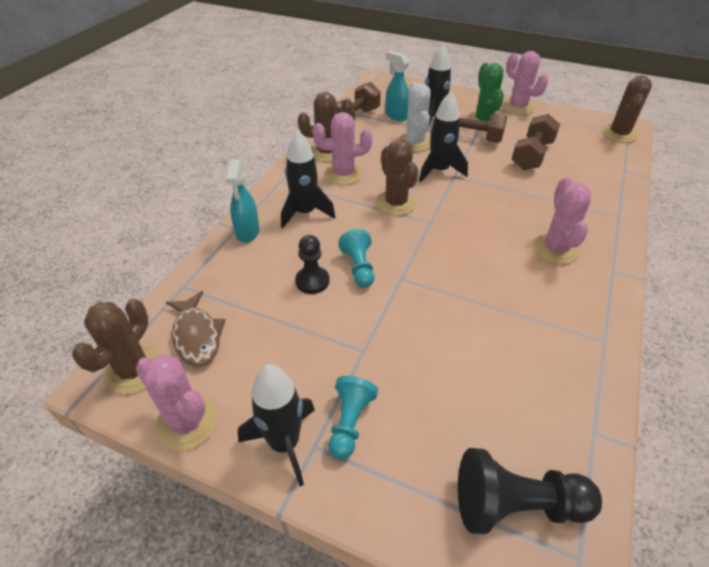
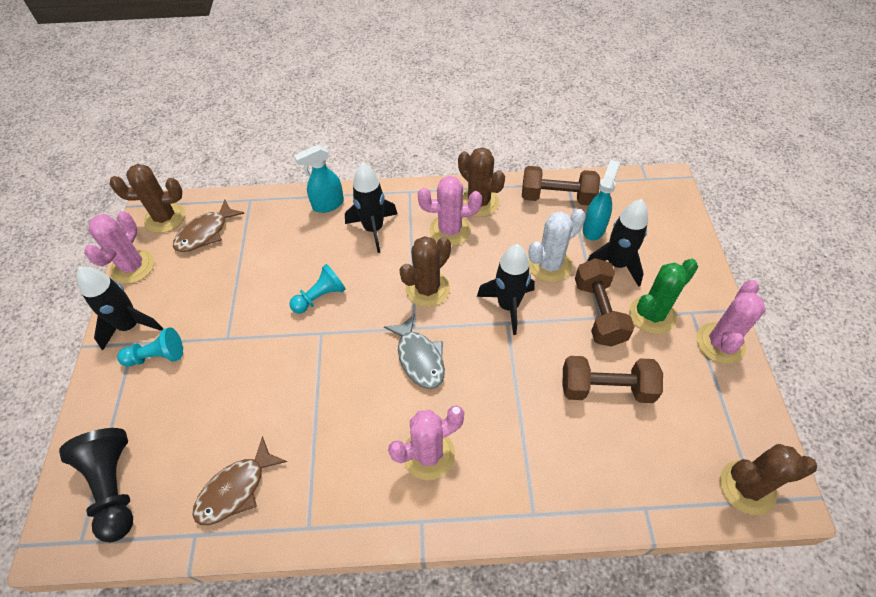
camera: 65 degrees right, 10 degrees up
(312, 281) = (289, 273): black pawn -> none
(343, 174) = (450, 230): pink cactus -> pink cactus turned 60 degrees counterclockwise
(463, 227) = (419, 358): none -> grey fish
(551, 385) = (236, 489): none -> brown fish

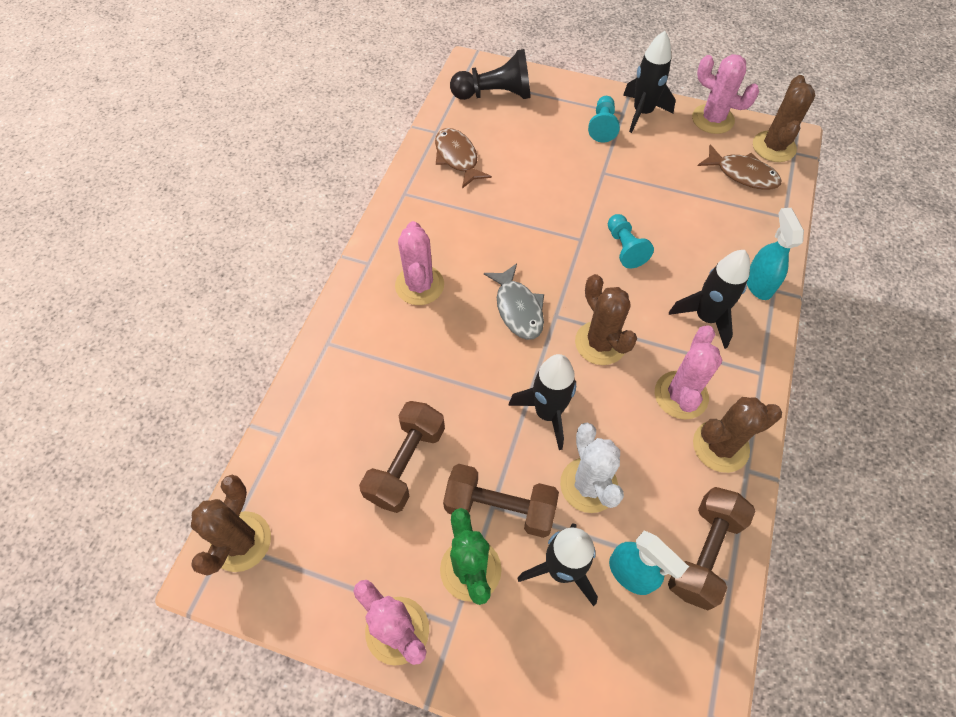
camera: 110 degrees right, 5 degrees up
(205, 233) = (742, 174): brown fish -> brown fish turned 150 degrees clockwise
(419, 358) = (518, 309): grey fish -> grey fish turned 105 degrees counterclockwise

